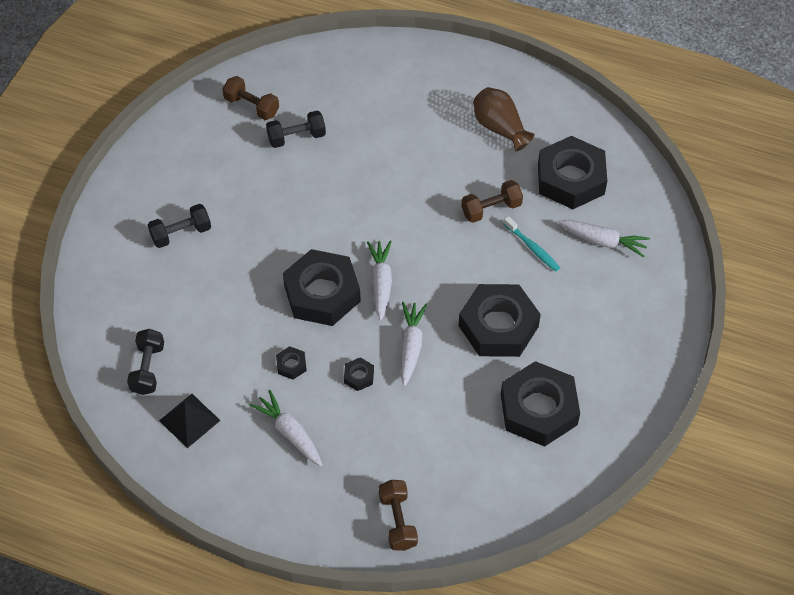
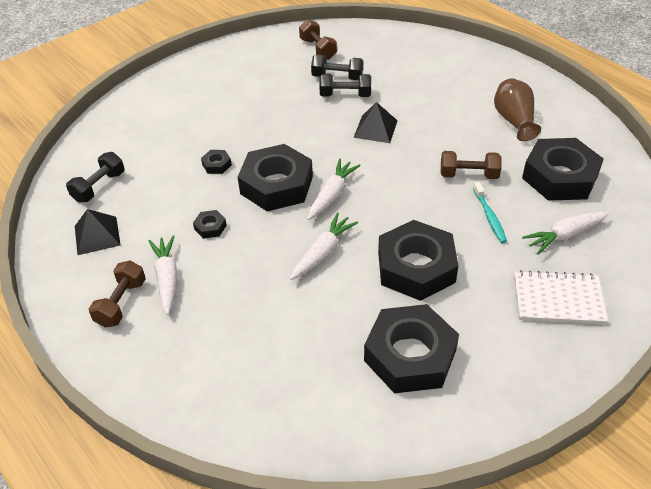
camera: 30 degrees right, 10 degrees down
(181, 233) = (201, 108): black dumbbell -> black dumbbell (345, 95)
(359, 376) = (260, 258): black nut -> black nut (216, 165)
(375, 189) = (375, 128): none -> black pyramid
(398, 521) = (201, 397): brown dumbbell -> brown dumbbell (121, 303)
(603, 241) = (565, 235): white carrot -> white carrot turned 105 degrees clockwise
(626, 306) = (558, 299): none -> white notebook

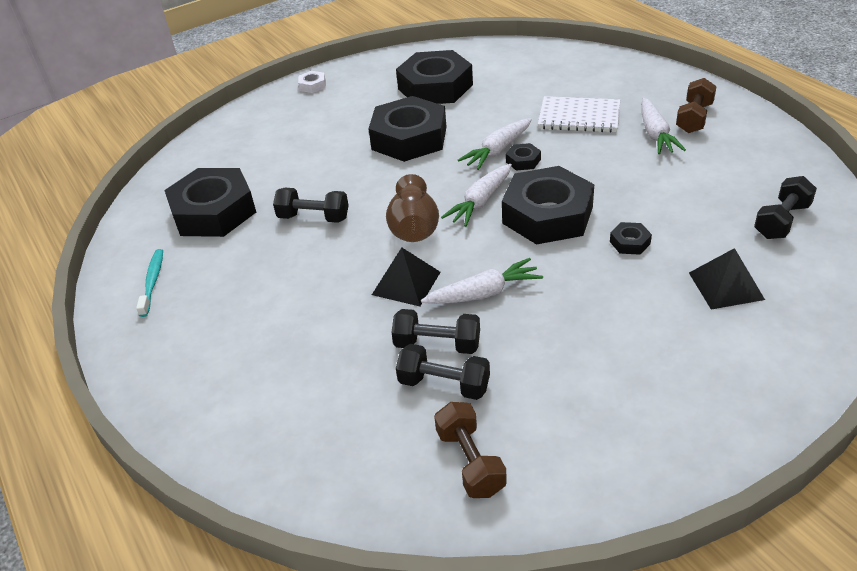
camera: 170 degrees left, 5 degrees down
(97, 235) = (752, 170): black pyramid -> black pyramid (725, 286)
(210, 227) = (621, 174): black nut -> black nut (523, 161)
(468, 175) = (313, 218): brown dumbbell -> black dumbbell
(489, 217) = (316, 176): turquoise toothbrush -> turquoise toothbrush (153, 282)
(514, 120) = (213, 285): brown vase -> brown vase (414, 227)
(558, 299) = (297, 116): white notebook -> white notebook (579, 117)
(565, 235) = (254, 158): white carrot -> white carrot (484, 293)
(571, 357) = (312, 85): none -> white nut

